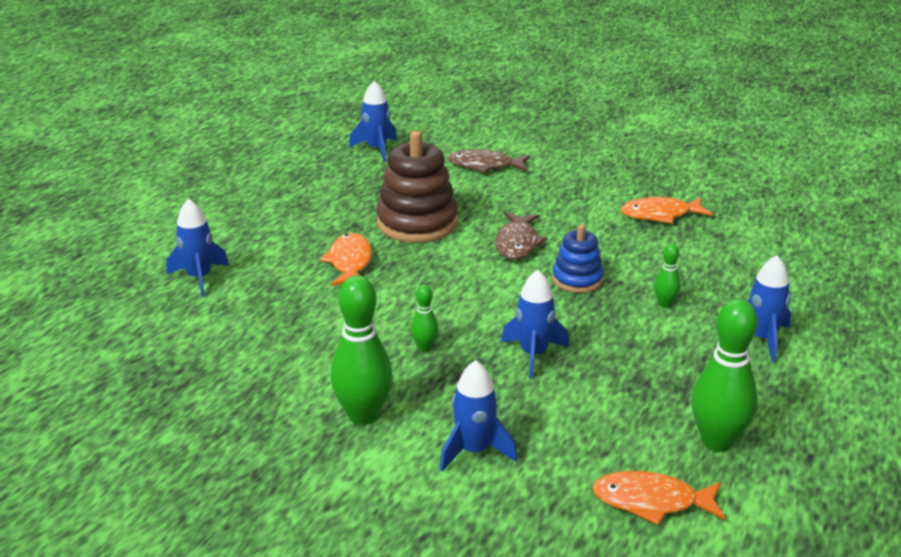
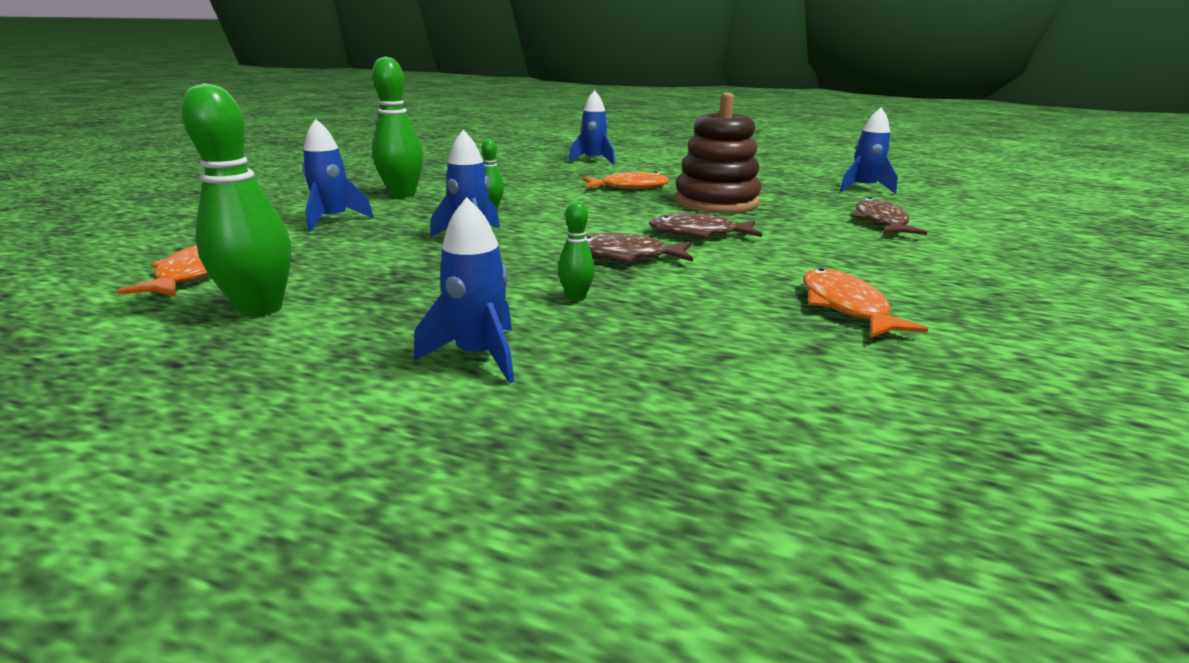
camera: 85 degrees right, 5 degrees down
(577, 279) = (626, 256): blue stacking toy -> brown fish

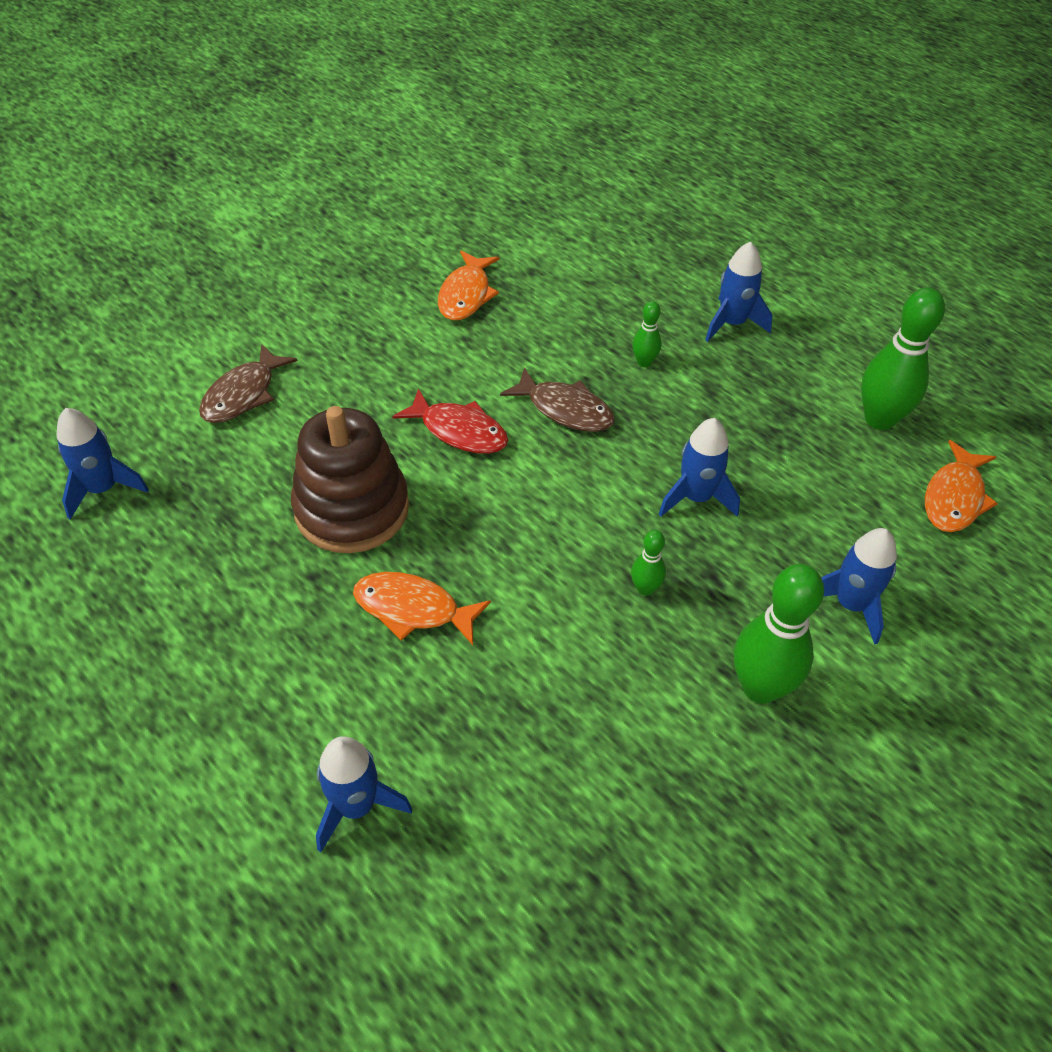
camera: 155 degrees left, 25 degrees up
(698, 234) = (459, 431): brown fish -> red fish

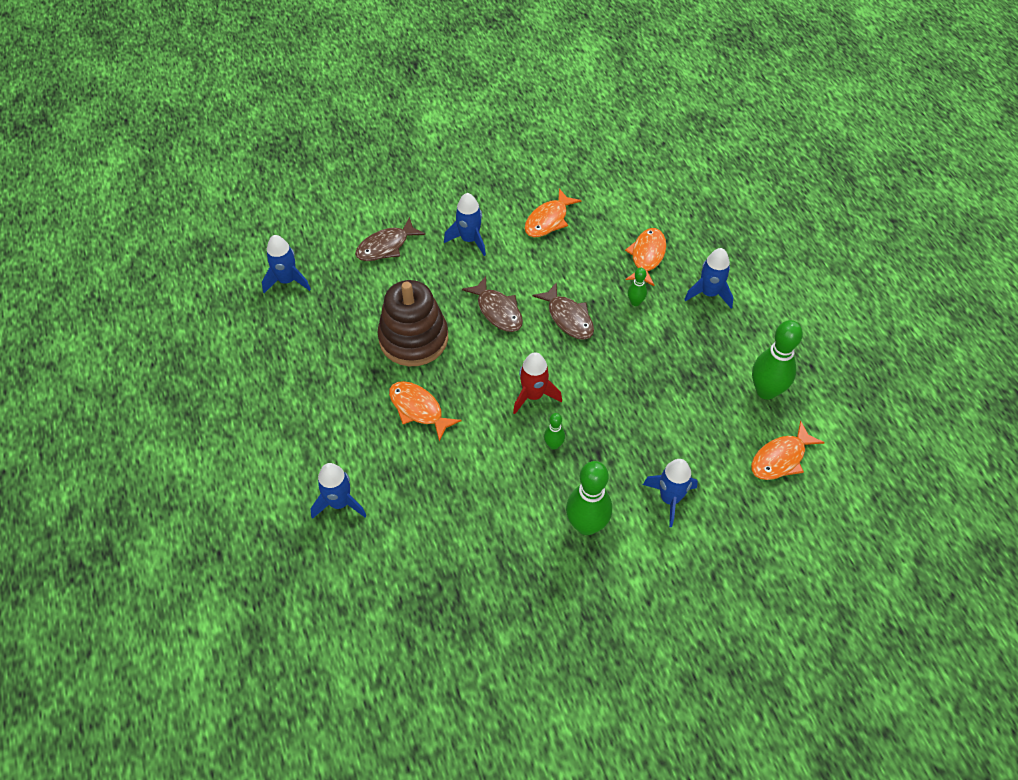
camera: 25 degrees right, 5 degrees up
(459, 431) = (497, 311): red fish -> brown fish
(576, 529) = (533, 395): none -> red rocket
(624, 302) = (647, 256): none -> orange fish
(696, 498) = (616, 401): blue rocket -> blue rocket (469, 240)

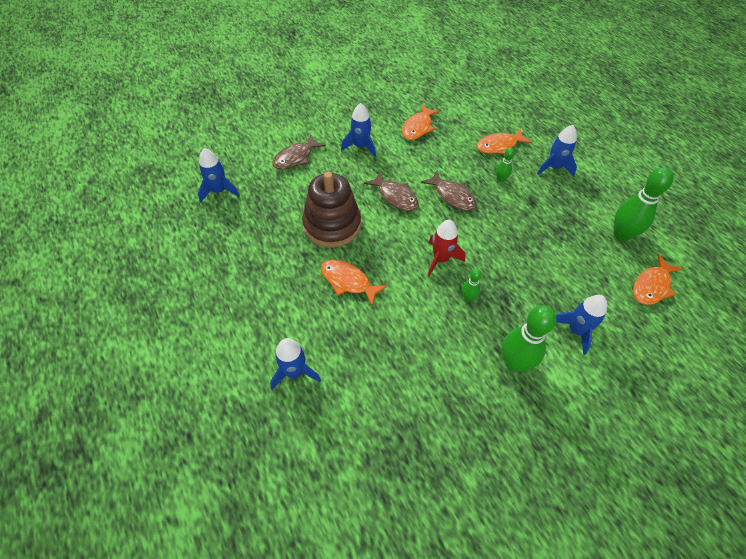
camera: 10 degrees left, 0 degrees up
(647, 256) = (499, 146): orange fish -> orange fish turned 120 degrees counterclockwise

